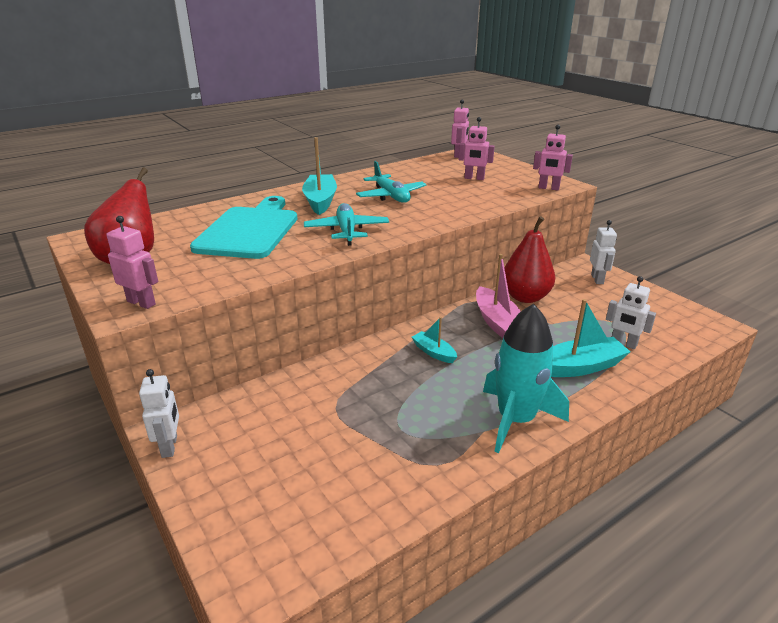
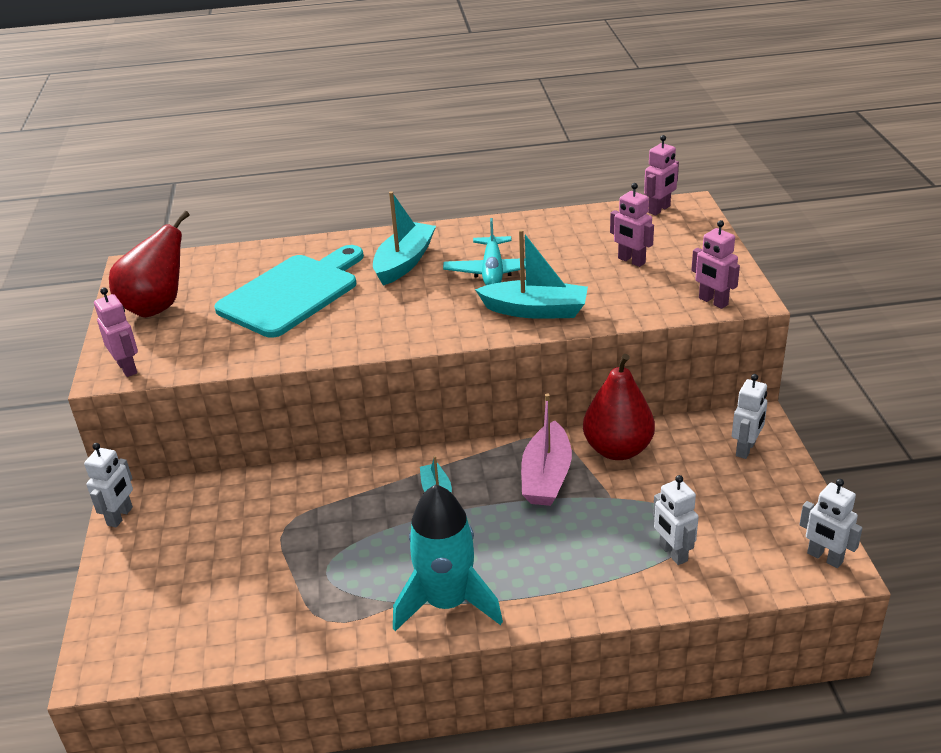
camera: 30 degrees right, 5 degrees up
(347, 231) = (389, 319): turquoise plane -> none
(580, 367) = (584, 566): turquoise boat -> turquoise boat (535, 310)
(705, 321) = (824, 558): none -> white robot

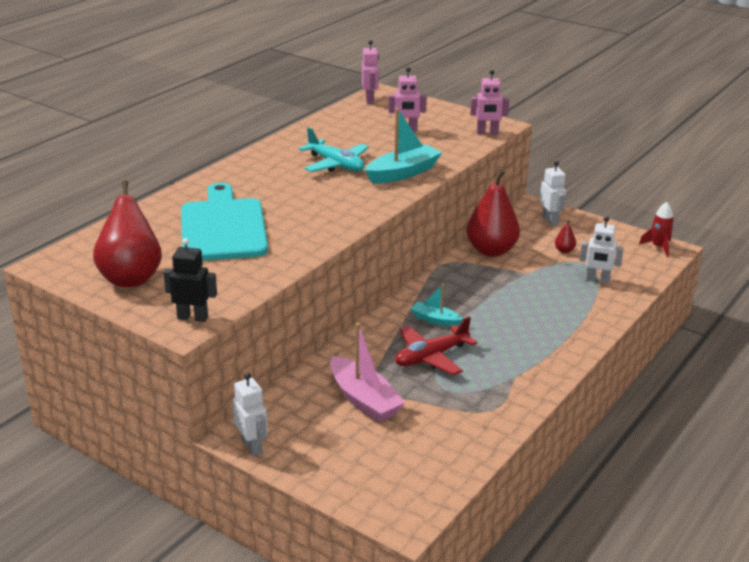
camera: 50 degrees left, 5 degrees down
(127, 368) = (192, 317): pink robot -> black robot
(370, 529) = (431, 357): none -> red plane
(404, 262) = (266, 181): turquoise boat -> none
(447, 602) = (537, 362): turquoise rocket -> none
(546, 476) = (478, 281): pink boat -> pink boat (364, 399)
(698, 495) = (564, 250): none -> red pear
(824, 558) = (658, 247): white robot -> red rocket

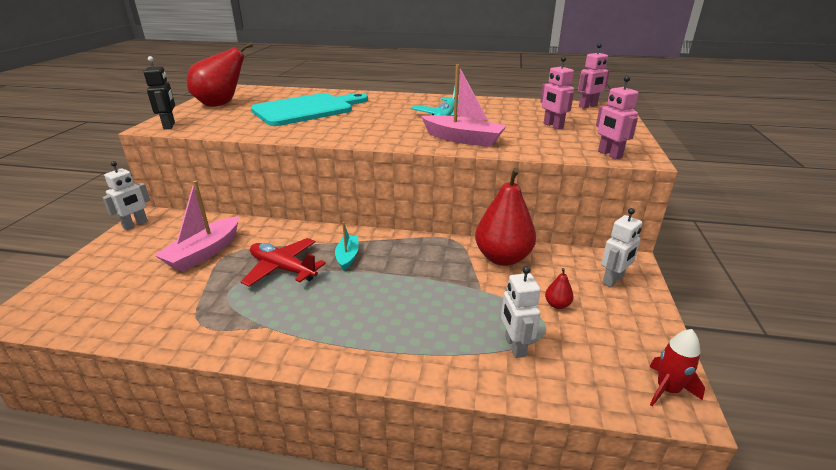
camera: 65 degrees right, 0 degrees up
(403, 173) = (463, 139): turquoise boat -> pink boat

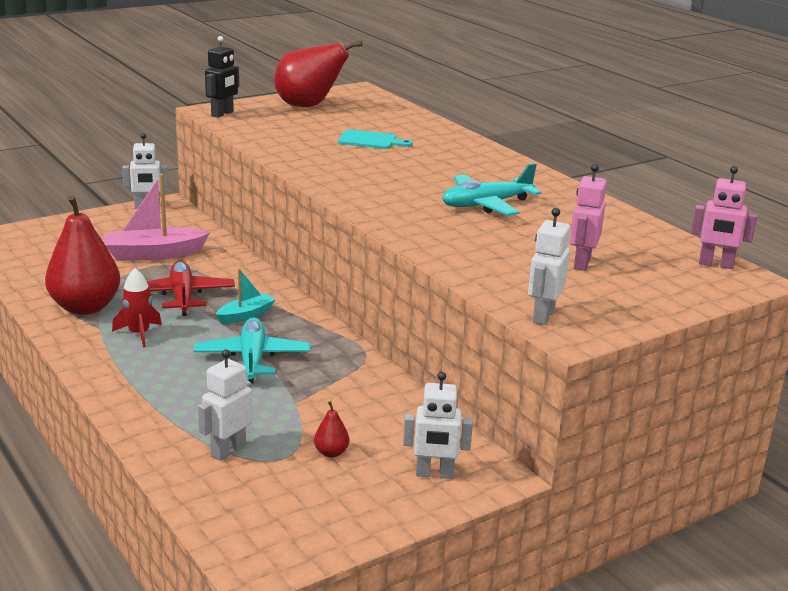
camera: 45 degrees right, 5 degrees down
(307, 109) = (370, 140): turquoise cutting board -> turquoise cutting board, size x0.46
(407, 280) = (252, 359): none -> turquoise plane
(463, 139) = (435, 232): pink boat -> none
(502, 258) = (373, 393): red pear -> red pear (85, 307)
(609, 154) = (543, 316): pink robot -> white robot
(667, 389) = (272, 553): red rocket -> red rocket (139, 334)

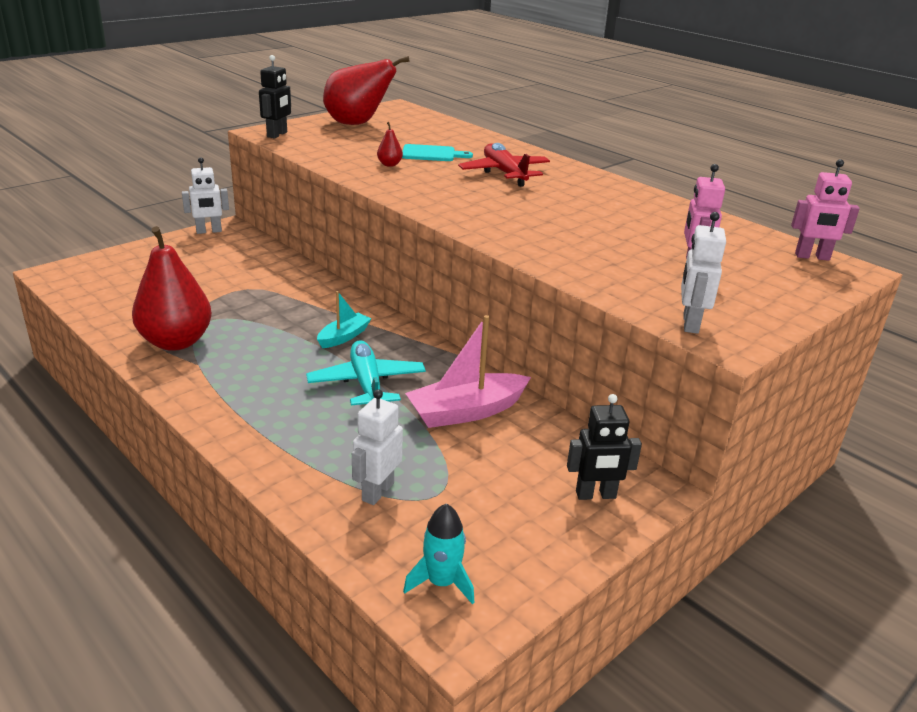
camera: 10 degrees left, 5 degrees up
(139, 334) = (241, 366): red rocket -> none
(153, 254) = (230, 279): pink boat -> pink boat (466, 411)
(182, 296) = (273, 322): red plane -> red plane (504, 173)
(258, 527) = (441, 582): none -> turquoise rocket
(331, 453) = (484, 482): red pear -> red pear (389, 164)
(434, 474) = (595, 495): white robot -> black robot
(486, 204) = (571, 211): turquoise plane -> none

